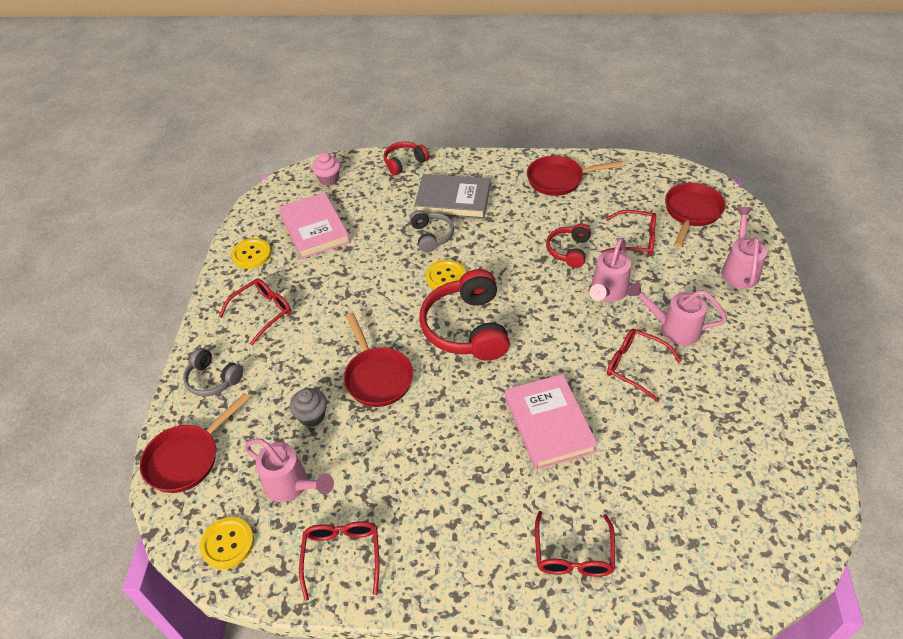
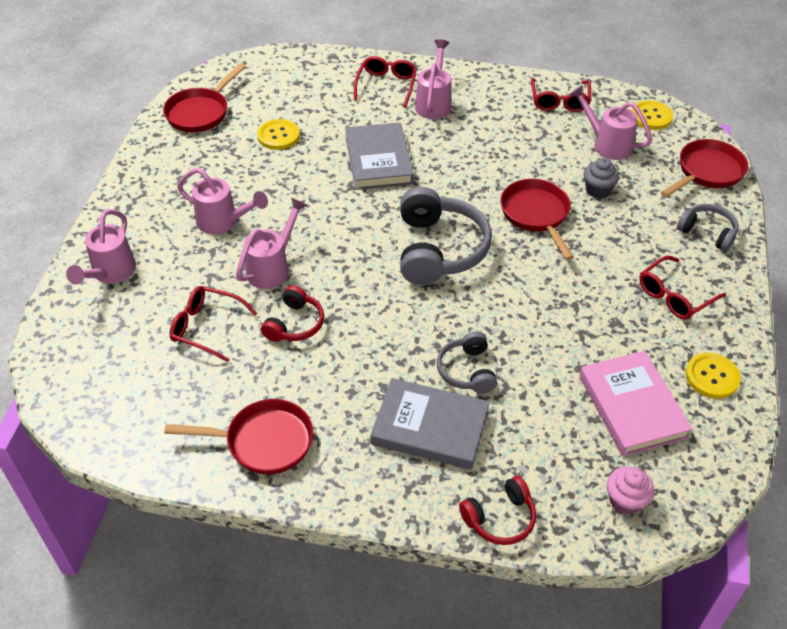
camera: 175 degrees left, 0 degrees up
(446, 277) = (455, 310): yellow button -> yellow button (278, 136)
(467, 328) = (439, 249): red headphones -> grey headphones
(504, 528) = (434, 103): none -> pink watering can
(549, 424) = (378, 160): pink book -> grey book
(635, 366) = (280, 194): red glasses -> none
(691, 212) = (111, 357): red pan -> red pan (200, 112)

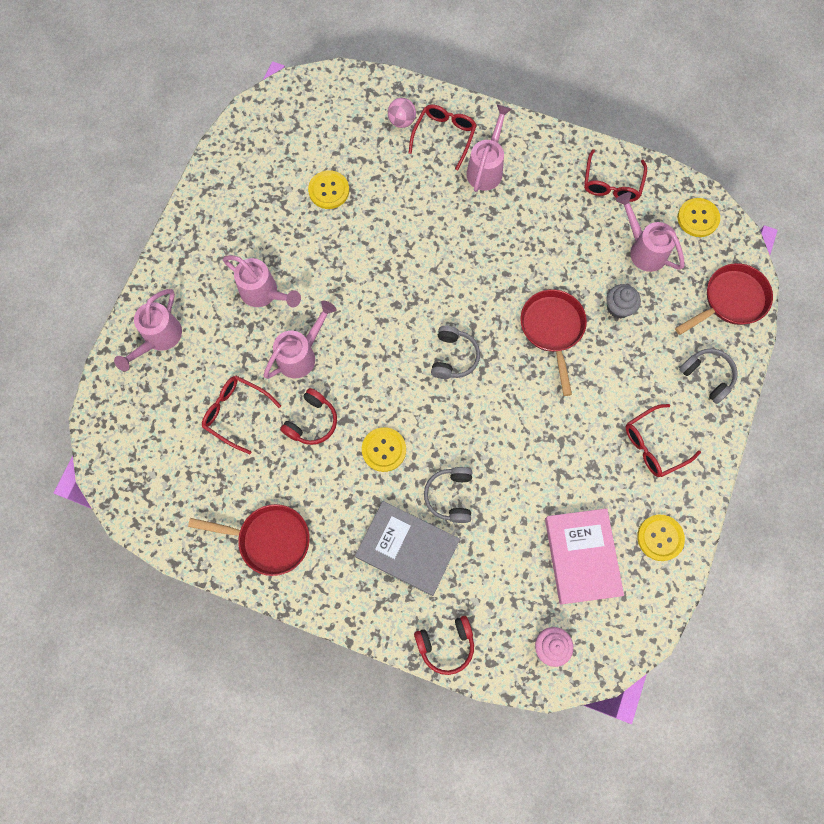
camera: 10 degrees right, 25 degrees up
(200, 112) = (258, 147): red pan -> none
(342, 79) = (401, 121): none -> pink ball
(378, 160) = (418, 237): grey book -> none
(381, 338) = (384, 450): none -> yellow button
(439, 249) = (453, 357): grey headphones -> grey headphones, size x0.55

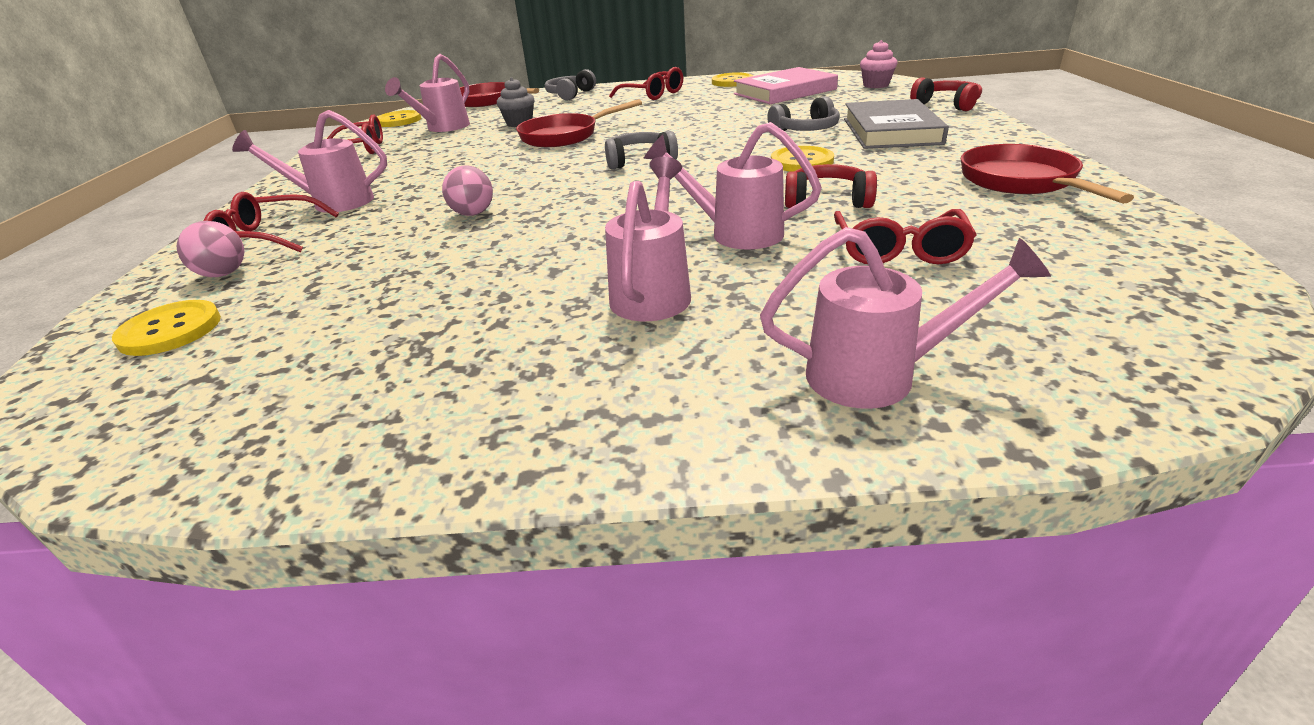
camera: 110 degrees left, 40 degrees down
(329, 190) = (389, 296): yellow button -> yellow button (170, 330)
(415, 239) = (473, 213): none -> pink ball

